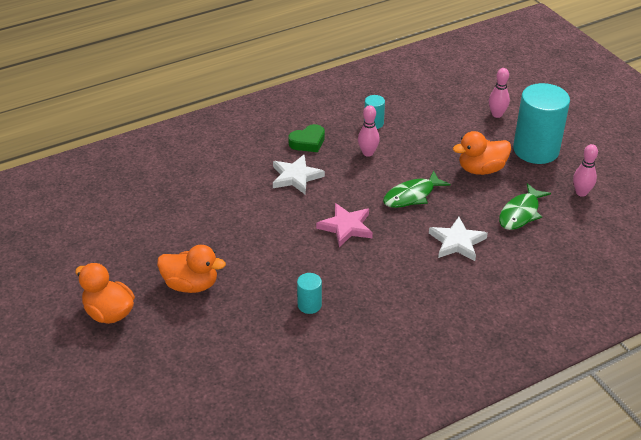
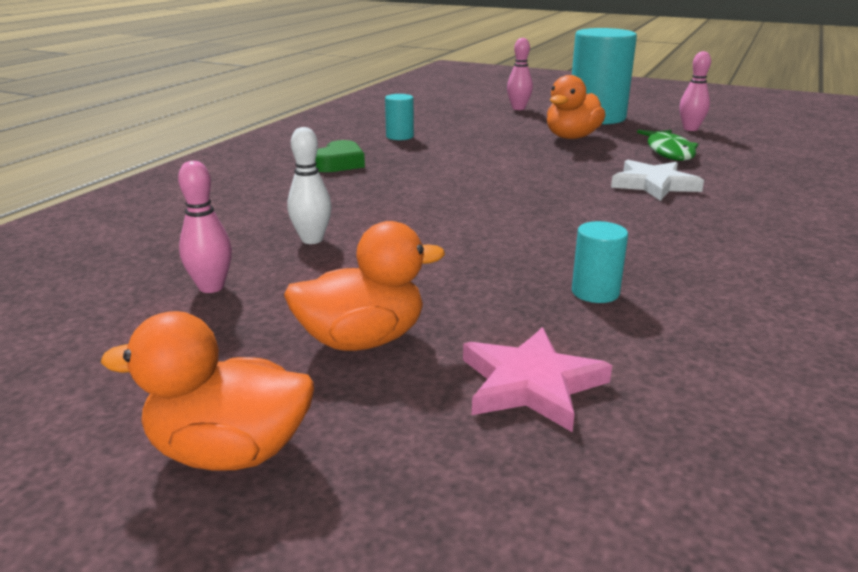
camera: 35 degrees left, 15 degrees down
(230, 209) = (312, 239): none -> white bowling pin
(296, 177) = (367, 190): white star -> none
(346, 227) = (506, 209): pink star -> pink star (531, 384)
(368, 153) = (429, 154): pink bowling pin -> pink bowling pin (211, 287)
(412, 195) = (537, 168): green fish -> none

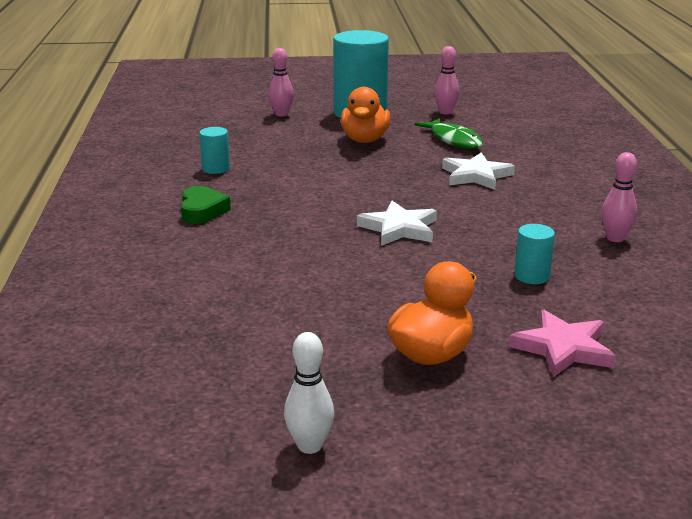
camera: 30 degrees left, 0 degrees up
(211, 287) = (268, 351): pink bowling pin -> pink bowling pin (615, 238)
(229, 452) = (449, 446): orange duck -> none
(312, 239) = (286, 290): white bowling pin -> white bowling pin (309, 446)
(502, 213) = (399, 228): none -> white star

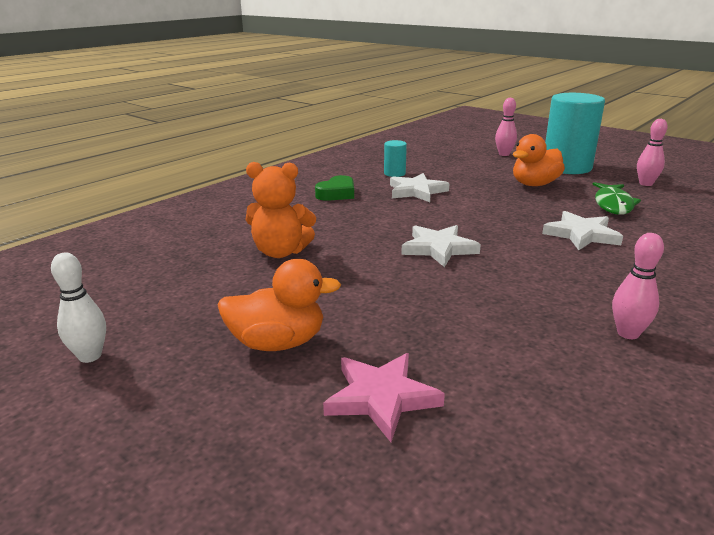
camera: 45 degrees right, 0 degrees up
(274, 288) = (281, 252): none -> orange teddy bear
(276, 181) = (416, 191): none -> white star
(531, 276) = (475, 327): turquoise cylinder -> none

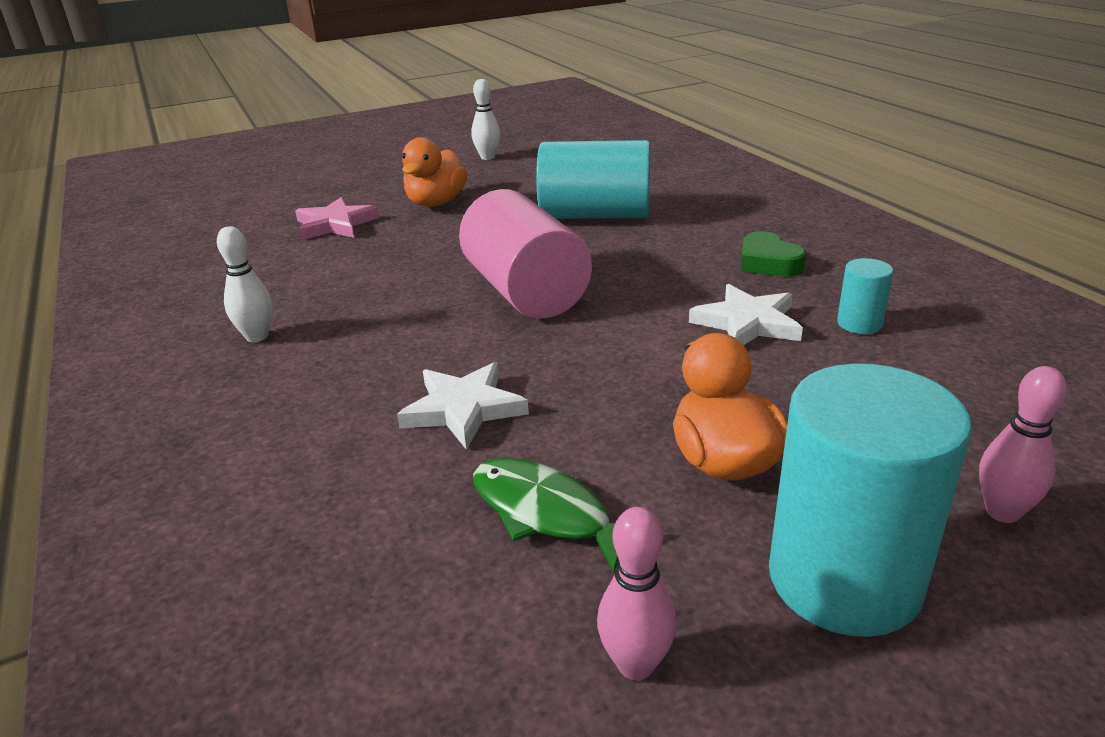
camera: 115 degrees right, 5 degrees up
(281, 252) = (595, 215): orange teddy bear -> turquoise cylinder
(438, 248) = (525, 291): white star -> pink cylinder
(628, 333) = (257, 336): pink bowling pin -> white bowling pin

